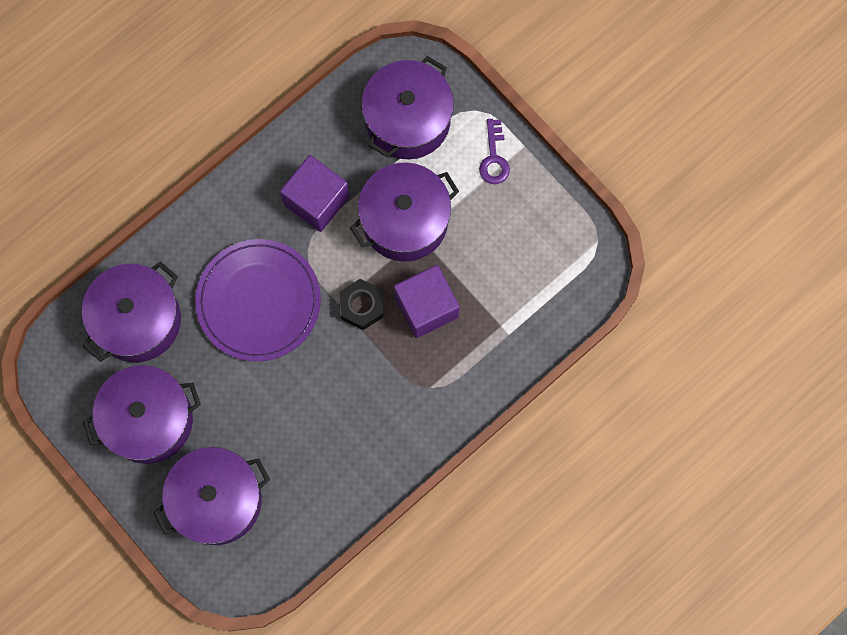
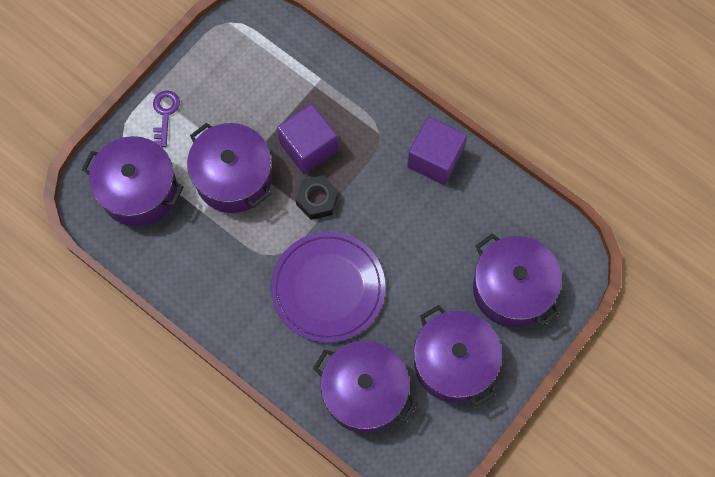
camera: 100 degrees left, 5 degrees down
(316, 200) = (226, 255): purple cube -> purple cube (435, 159)
(494, 158) = (165, 114): purple key -> purple key turned 75 degrees counterclockwise

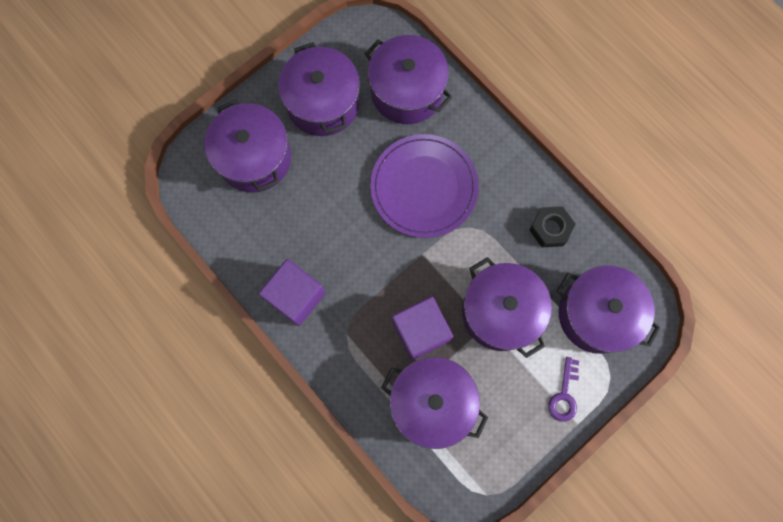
camera: 170 degrees left, 5 degrees up
(288, 87) = (432, 402): none -> purple pot
(317, 200) = (420, 274): black nut -> black nut (550, 229)

